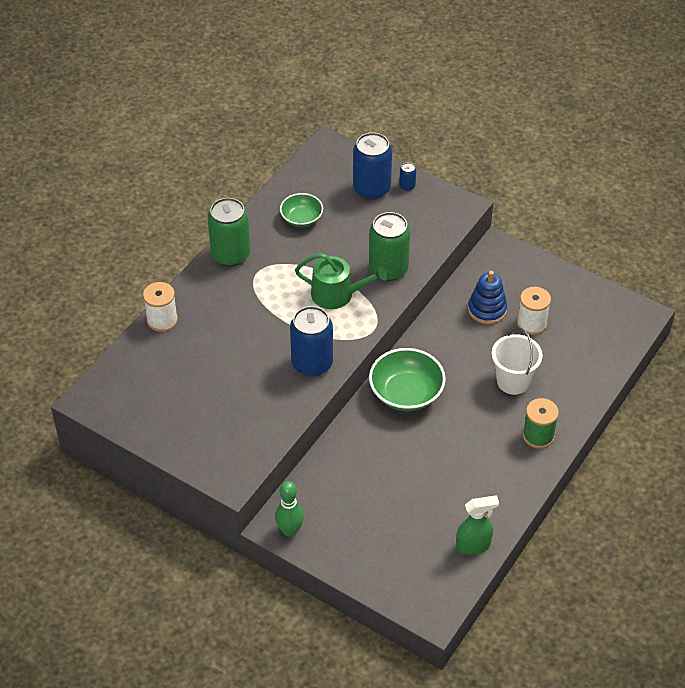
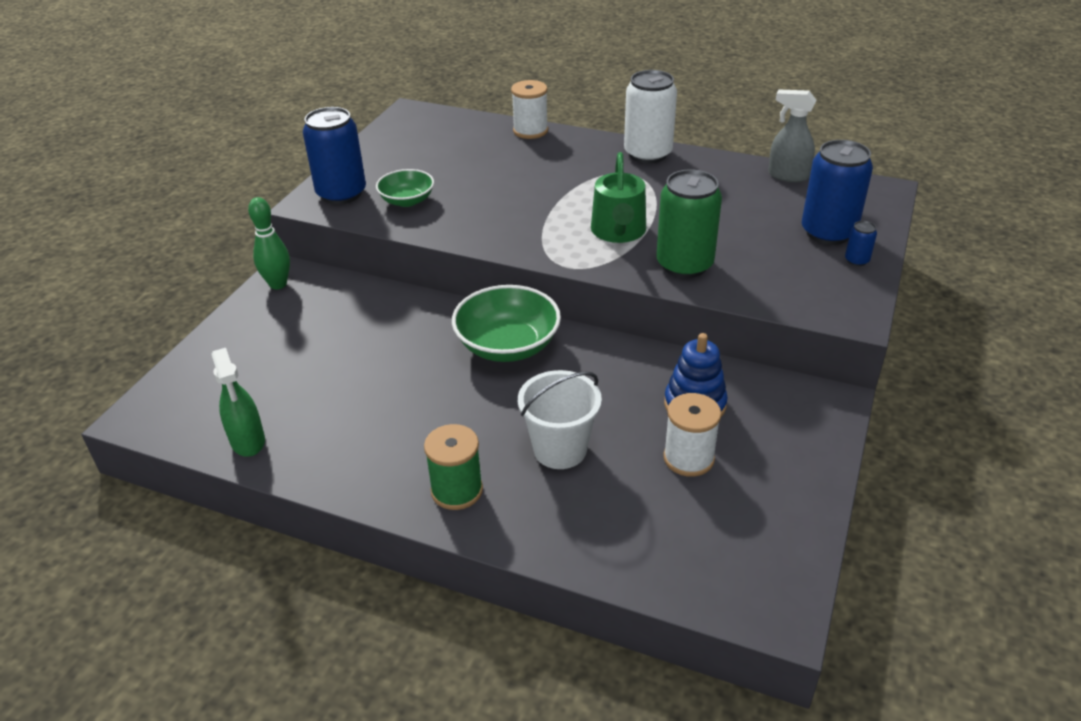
camera: 80 degrees right, 10 degrees down
(230, 254) = (647, 154): green can -> white can
(292, 186) = (787, 176): none -> grey spray bottle
(301, 218) = (736, 189): green bowl -> green bowl (407, 200)
(312, 363) = (495, 229): blue can -> blue can (341, 193)

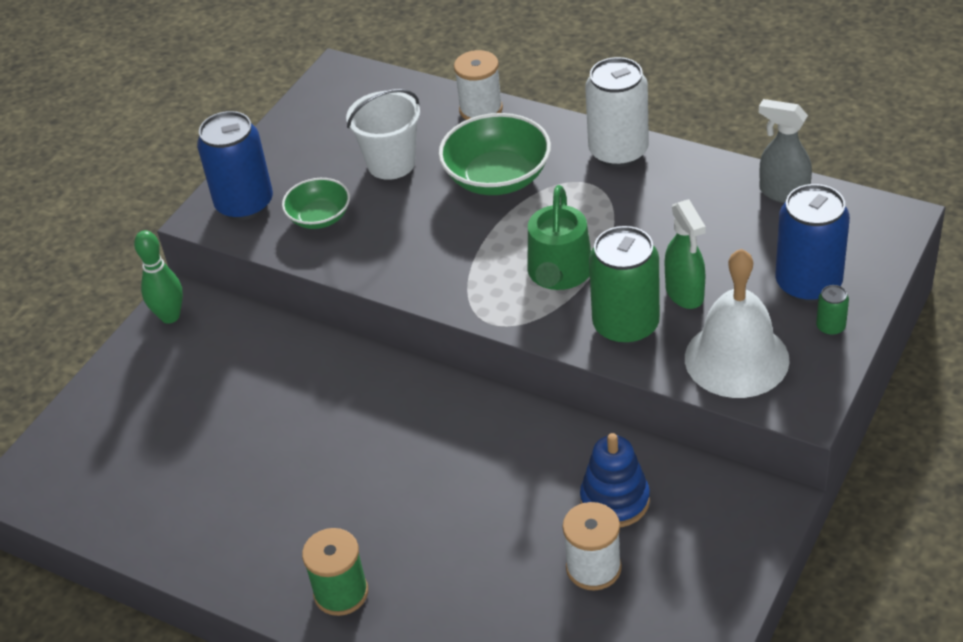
camera: 10 degrees right, 5 degrees up
(248, 441) = (129, 522): green spray bottle -> green spray bottle (685, 293)
(507, 345) = (419, 412): green bowl -> green bowl (497, 177)
(560, 449) = (456, 549): white bucket -> white bucket (391, 163)
(785, 284) = (736, 358): none -> white bell
(856, 260) = (830, 327): blue can -> green can

